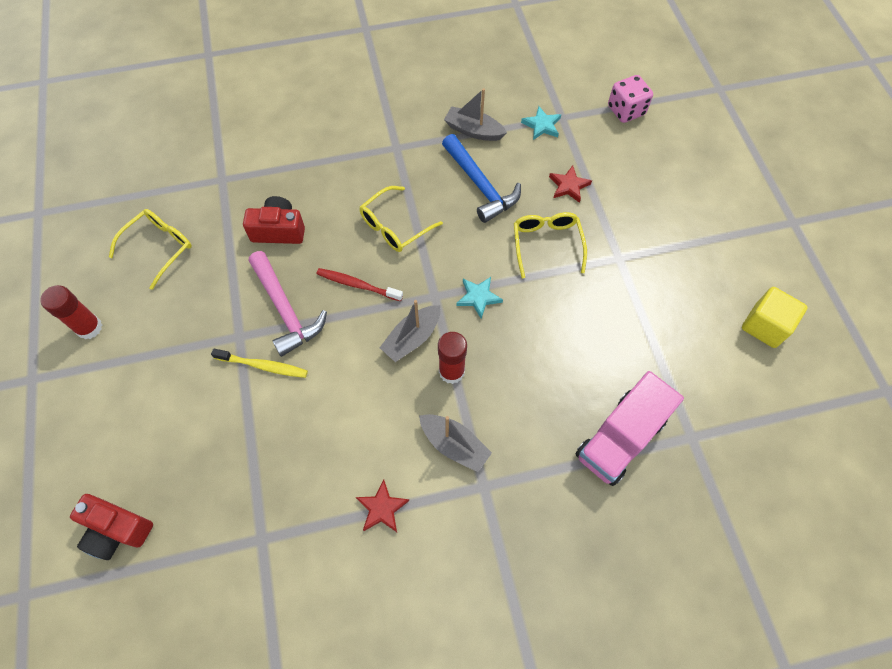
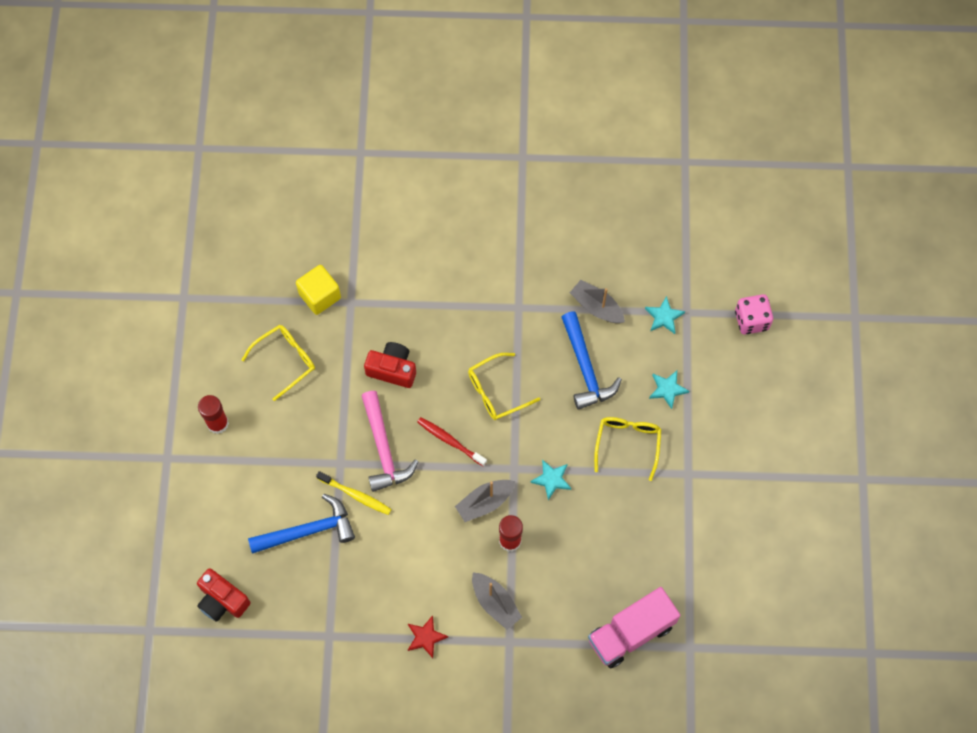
camera: 15 degrees right, 5 degrees up
(214, 418) = (308, 530): none -> blue hammer
(568, 186) = (667, 389): red star -> turquoise star
(765, 326) = (792, 570): yellow cube -> yellow cube (320, 296)

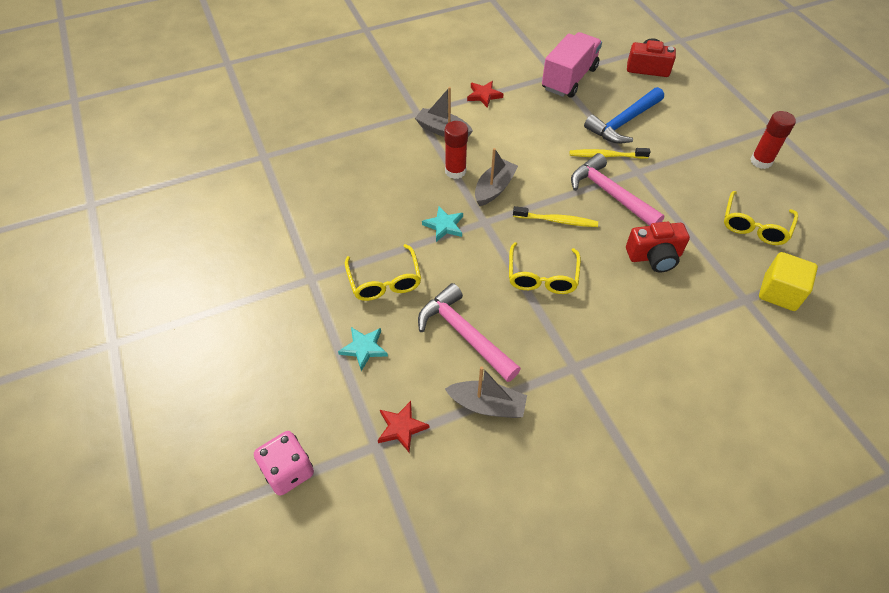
camera: 155 degrees right, 15 degrees down
(450, 441) = (557, 221): red toothbrush -> yellow toothbrush
(496, 391) = (542, 276): yellow glasses -> yellow glasses turned 150 degrees clockwise
(586, 368) = (464, 334): blue hammer -> pink hammer
(631, 632) = (319, 149): pink truck -> pink truck (569, 79)
(664, 317) = (401, 427): turquoise star -> red star

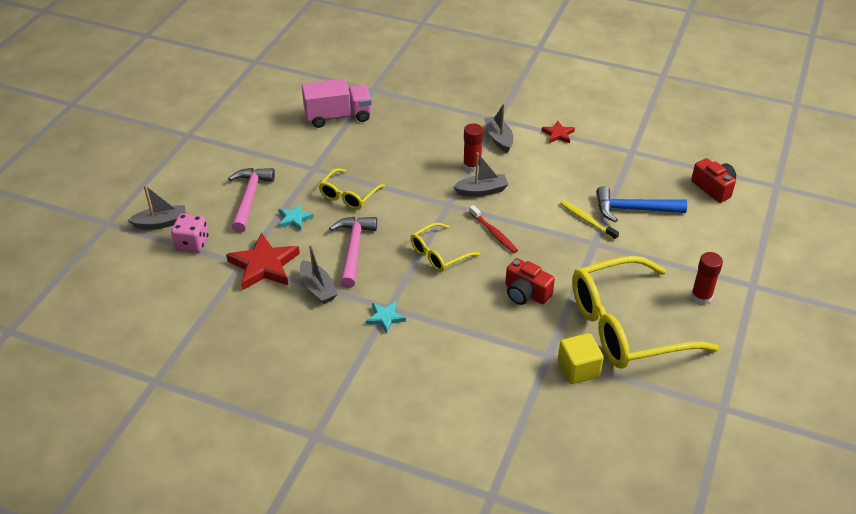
camera: 45 degrees right, 10 degrees down
(217, 478) = (161, 223): none -> grey boat
(401, 427) = (264, 265): red star -> red star, size x1.91
(444, 225) = (421, 190): turquoise star -> turquoise star (385, 318)
(557, 221) = (494, 233): yellow toothbrush -> red toothbrush
(569, 79) = (637, 159): pink truck -> pink truck (338, 116)
(610, 194) = (553, 242): pink hammer -> pink hammer (249, 198)
(754, 226) = (626, 326): yellow glasses -> yellow glasses, size x2.07

